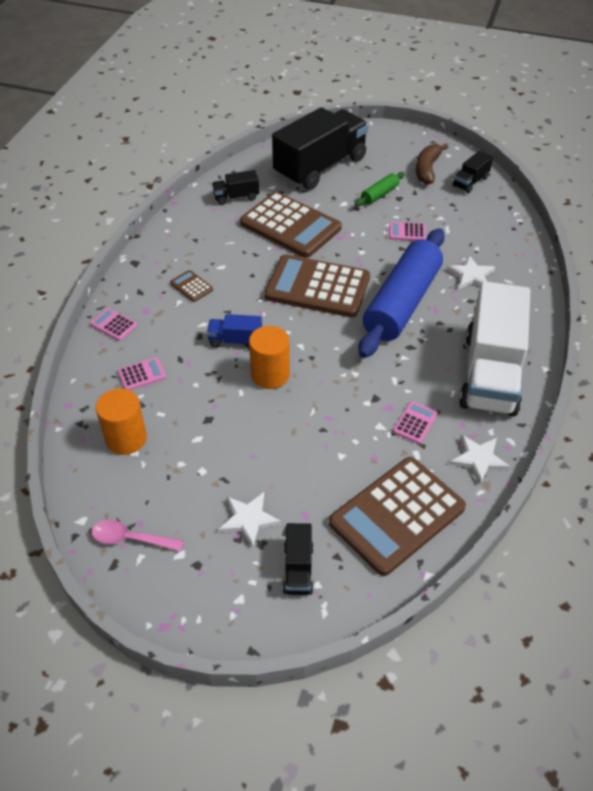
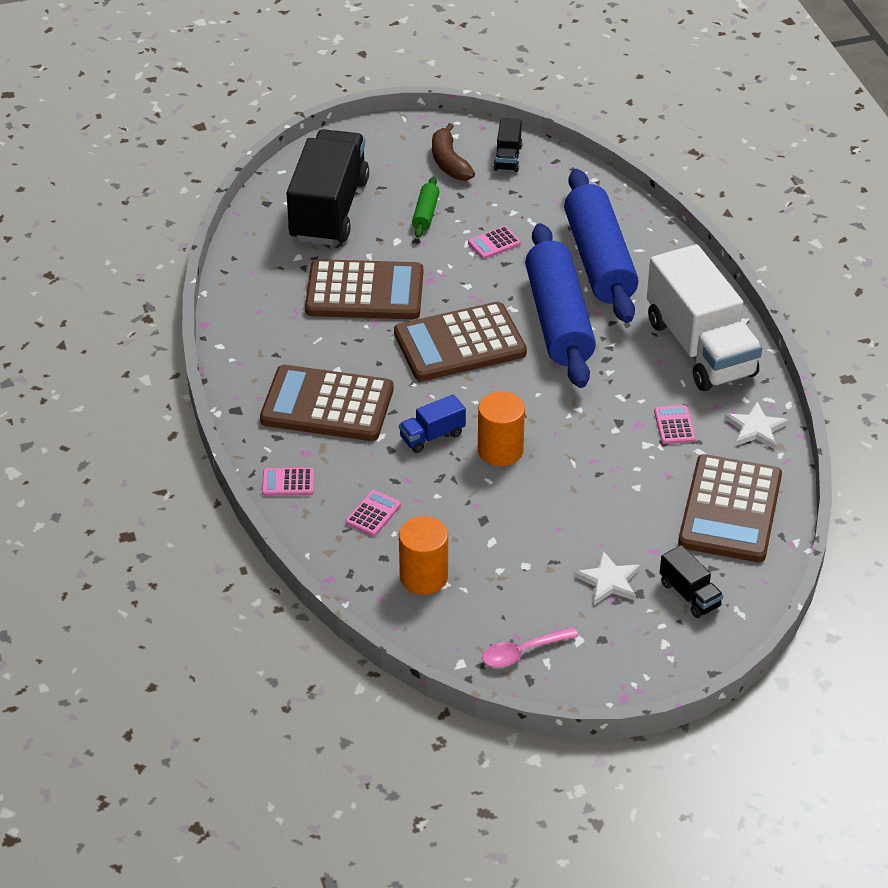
camera: 35 degrees left, 5 degrees down
(191, 286) = (327, 405): brown calculator -> brown calculator, size x2.43
(236, 197) = (270, 286): black truck -> none
(471, 275) = (599, 260): white star -> blue rolling pin

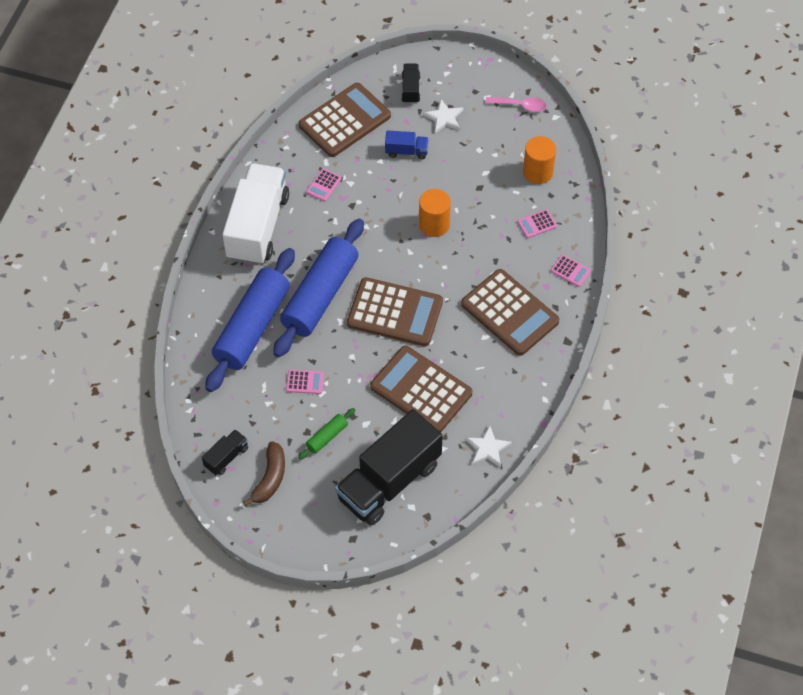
camera: 145 degrees left, 15 degrees up
(432, 436) = (464, 256): blue truck -> blue truck (406, 151)
(755, 428) = (282, 158): white star -> white star (487, 448)

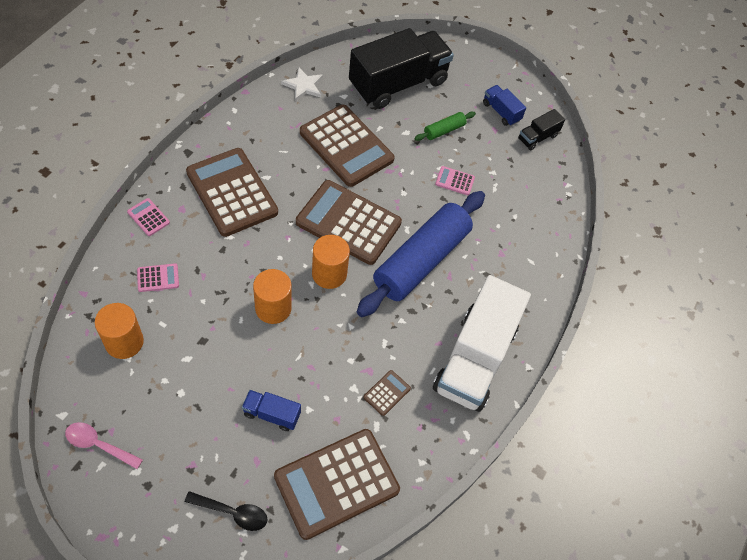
camera: 175 degrees left, 0 degrees up
(252, 327) = (498, 246): blue rolling pin -> none
(270, 478) = (501, 112): brown banana -> blue truck
(323, 185) = (387, 393): pink calculator -> brown calculator
(397, 263) = (329, 274): none -> orange cylinder
(410, 89) = (233, 512): black truck -> black spoon
(444, 118) = (205, 452): white star -> none

